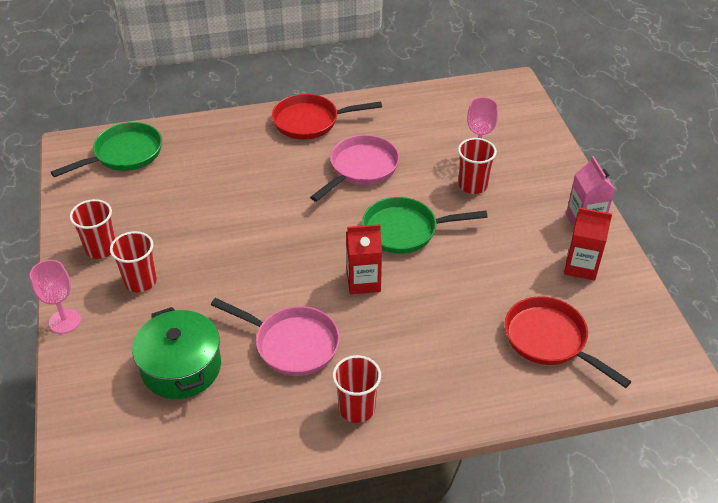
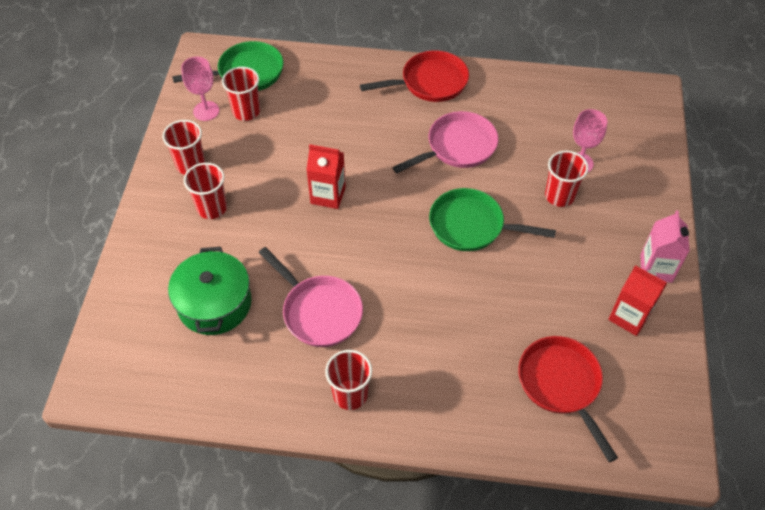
camera: 20 degrees right, 10 degrees up
(65, 321) = (135, 228): pink goblet -> pink goblet (206, 111)
(139, 187) = (246, 111): none -> red cup
(310, 121) = (430, 82): red pan -> red pan turned 150 degrees clockwise
(363, 281) = (409, 268): red carton -> red carton (328, 195)

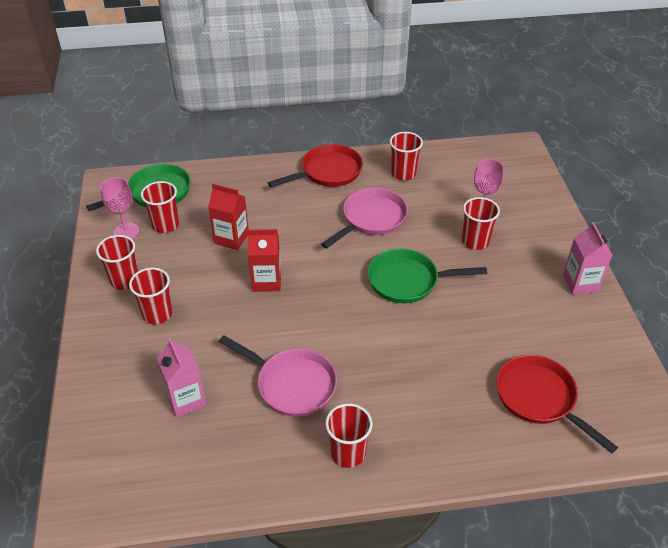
camera: 15 degrees left, 10 degrees down
(214, 303) = (186, 400): green pot -> pink carton
(510, 100) = (403, 173): none -> red cup
(629, 317) = (574, 327): red carton -> red carton (231, 238)

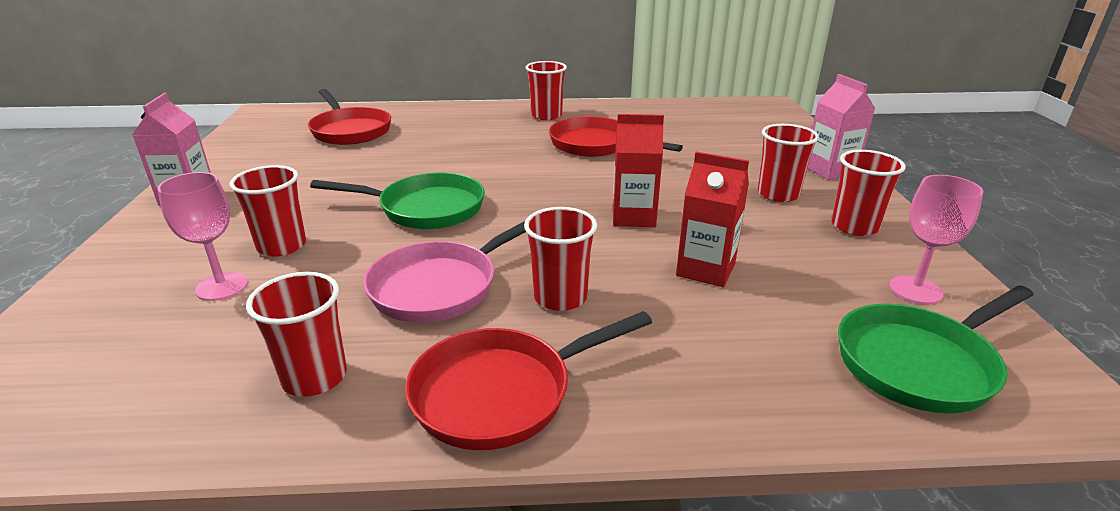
camera: 175 degrees left, 15 degrees down
(165, 225) = (845, 297): red cup -> red cup (560, 297)
(186, 400) = (705, 141): pink carton -> pink carton (830, 170)
(292, 384) = (596, 145): pink pan -> red pan

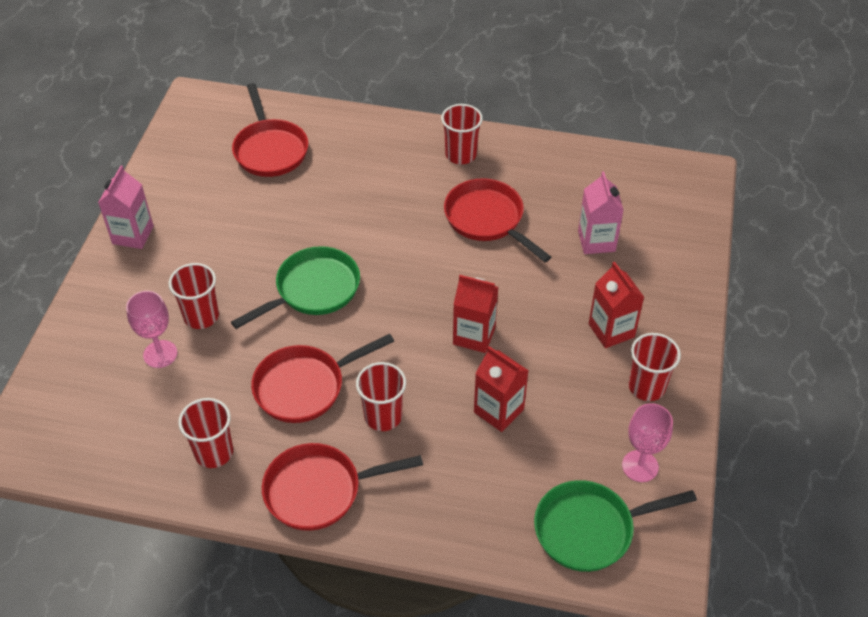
camera: 15 degrees right, 20 degrees up
(425, 209) = (313, 290): green pan -> green pan turned 60 degrees counterclockwise
(440, 286) = (305, 386): pink pan -> red pan
(778, 194) = (611, 330): red cup -> red carton
(830, 170) = (682, 305): pink carton -> pink carton (596, 241)

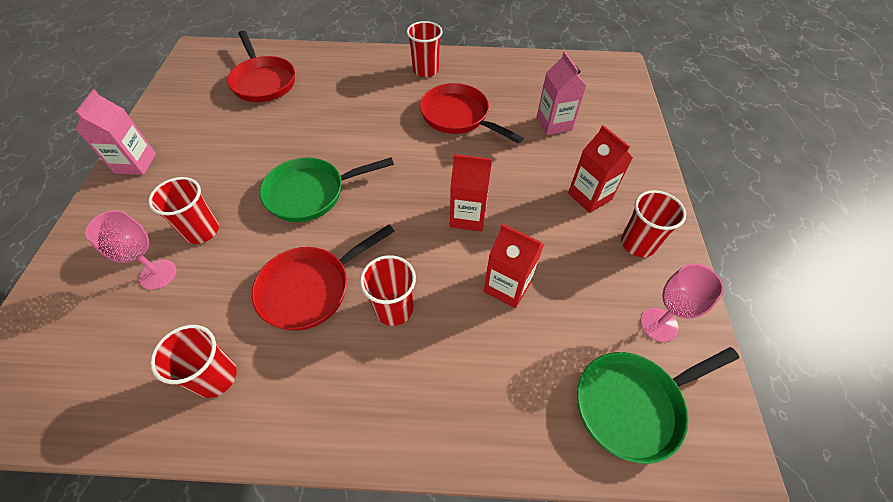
camera: 10 degrees left, 5 degrees up
(313, 290) = (311, 193): green pan -> green pan turned 150 degrees counterclockwise
(319, 490) = (336, 405): red pan -> none

